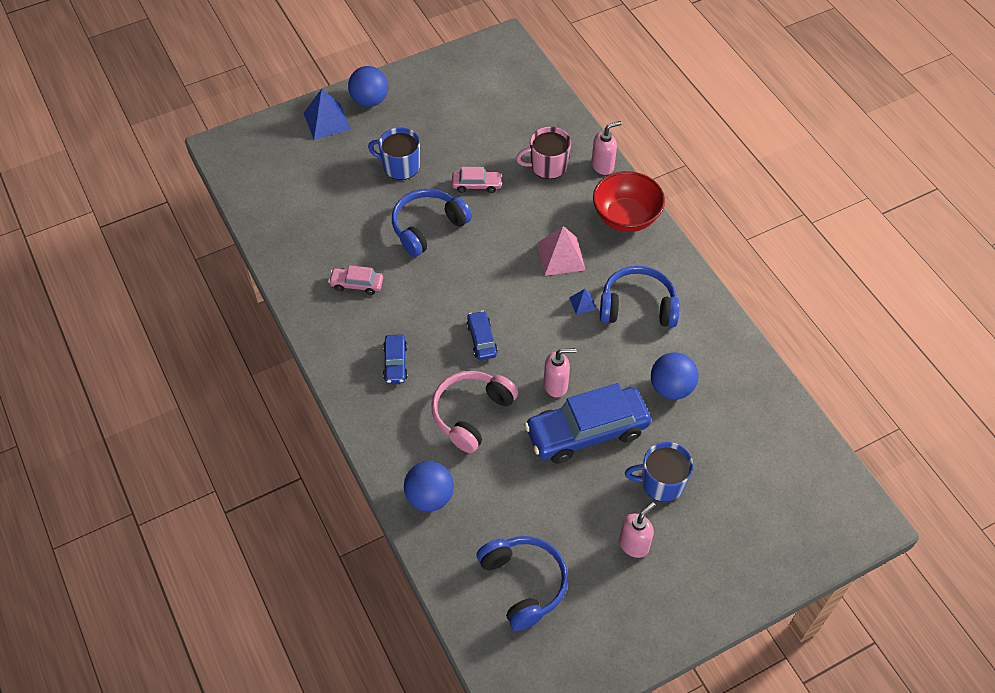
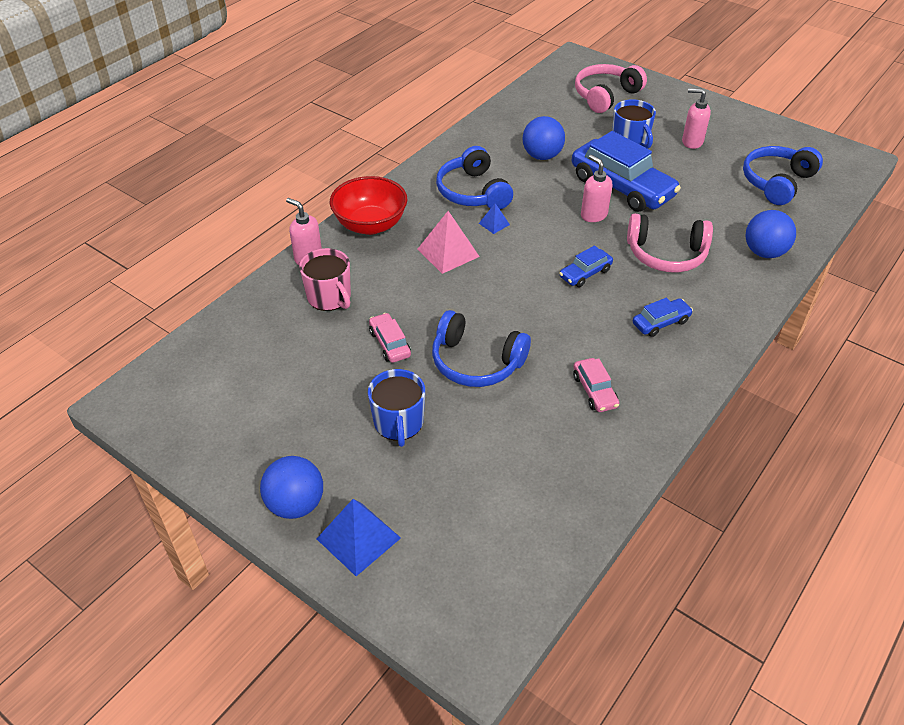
camera: 115 degrees left, 10 degrees down
(765, 508) = (605, 96): none -> pink headphones

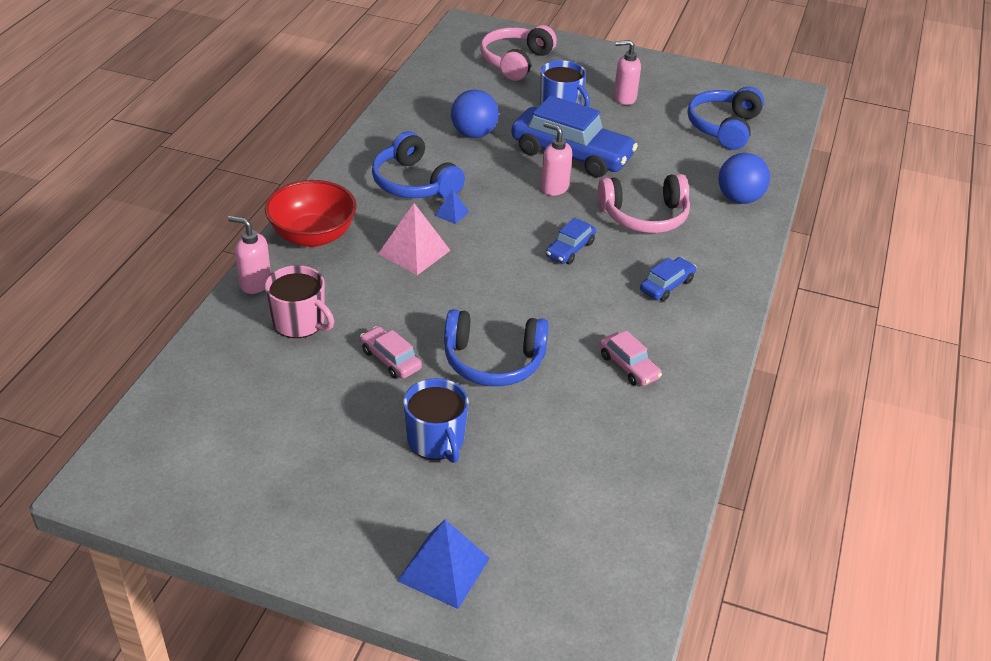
camera: 20 degrees left, 5 degrees down
(295, 504) = (358, 550): blue ball -> none

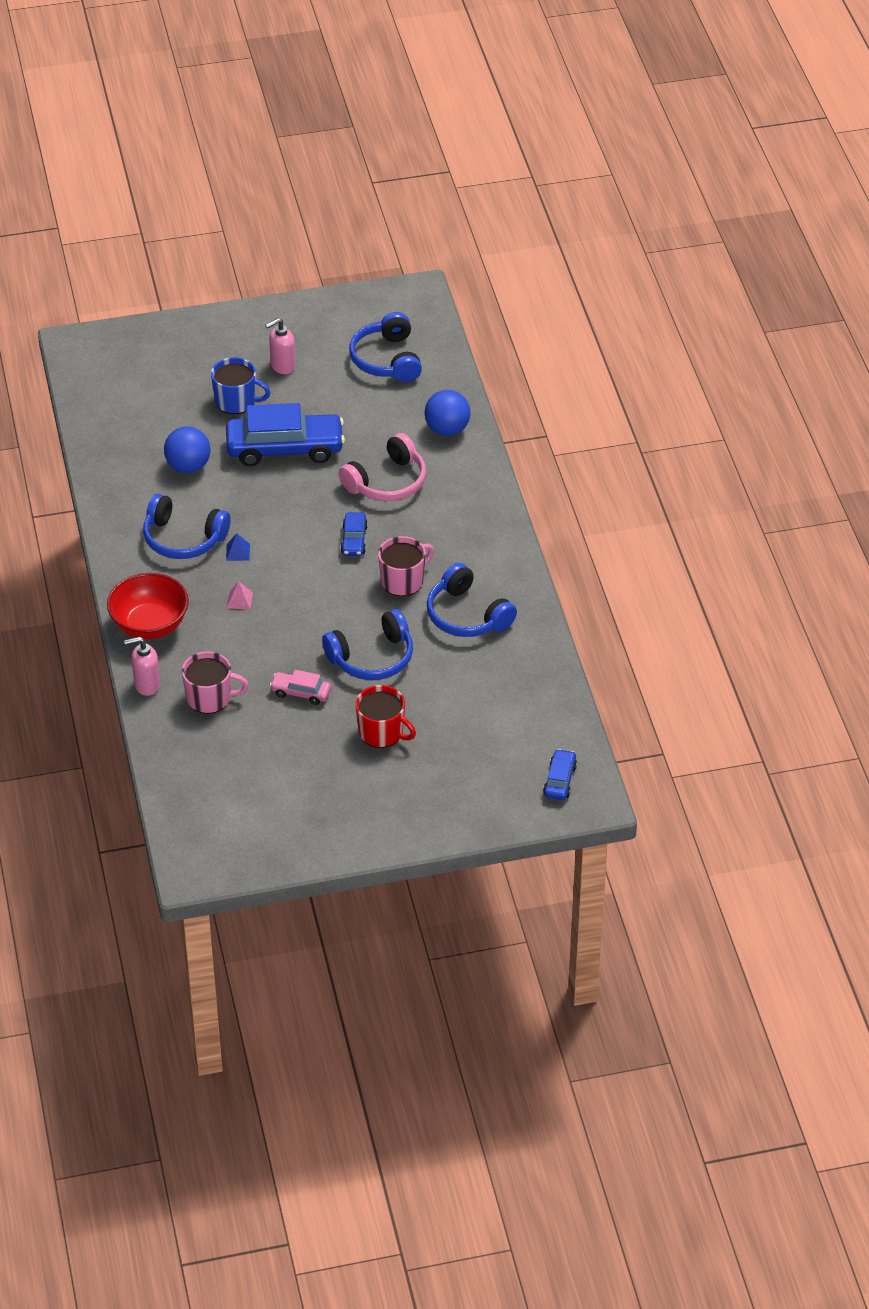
camera: 30 degrees left, 5 degrees up
(414, 252) = (239, 600): pink pyramid -> pink pyramid, size x0.51
(436, 440) = (382, 732): blue mug -> red mug
(444, 569) = (455, 807): blue pyramid -> none
(515, 61) = (156, 368): pink headphones -> none
(554, 188) = (297, 489): pink soap dispenser -> none
(588, 304) = (403, 581): none -> pink mug
(628, 366) = (467, 615): pink car -> blue headphones
(667, 285) = (447, 537): blue car -> blue car (560, 780)

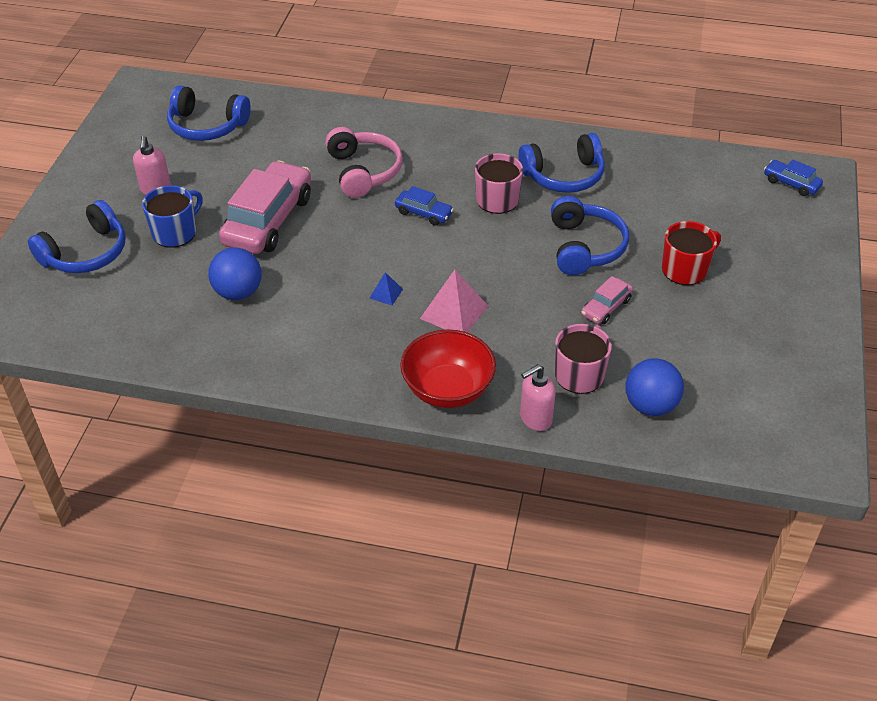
camera: 65 degrees left, 0 degrees up
(146, 685) = (535, 419): pink soap dispenser -> pink soap dispenser turned 45 degrees clockwise
(183, 538) = (339, 327): blue headphones -> blue headphones (86, 253)
(239, 600) = (454, 312): pink pyramid -> pink pyramid, size x1.95
(285, 448) = (268, 220): blue car -> pink car
(447, 429) = (325, 119): blue ball -> blue ball (650, 405)

